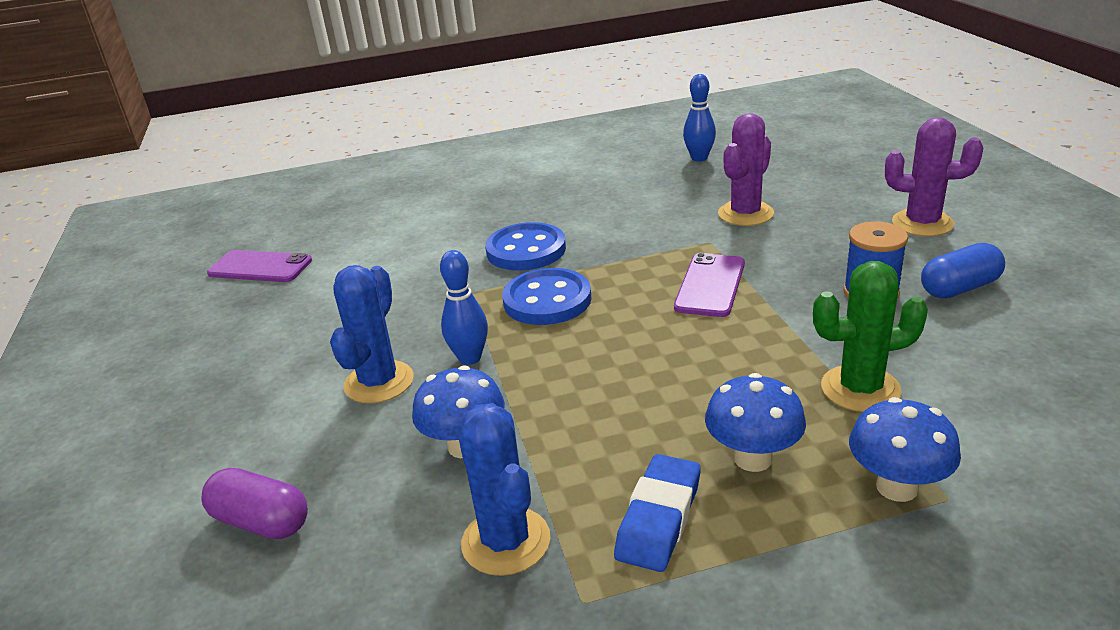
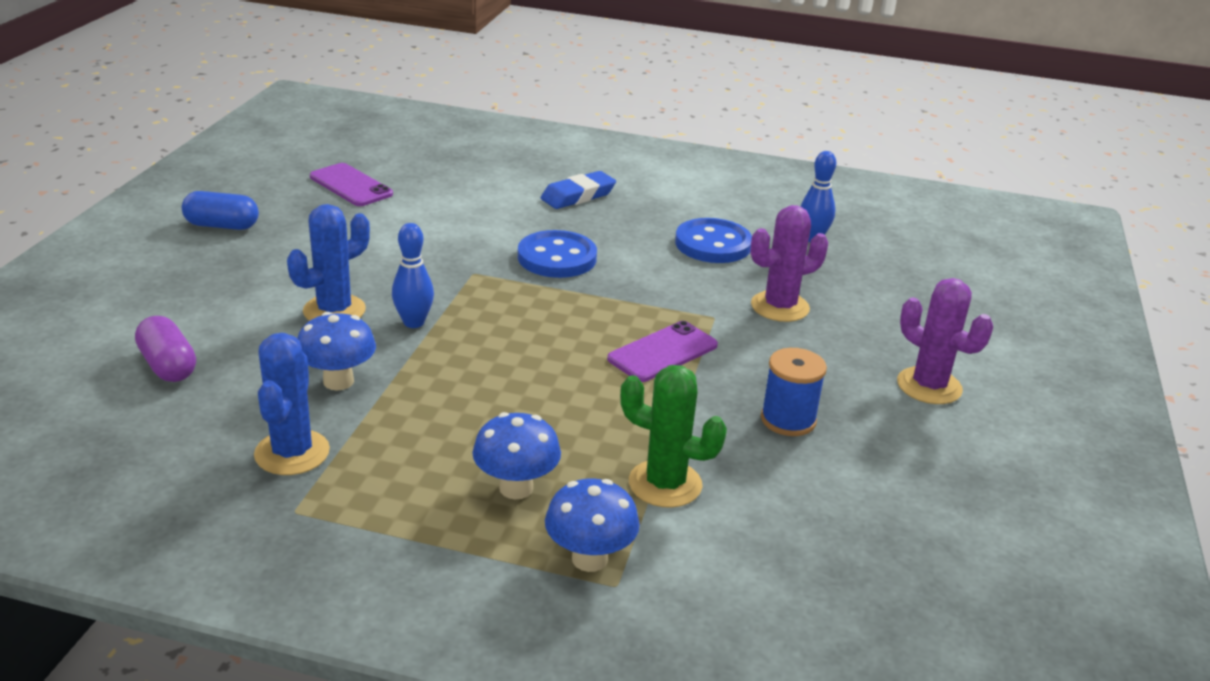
camera: 25 degrees right, 0 degrees up
(547, 300) = (522, 305): blue button -> blue button (713, 244)
(659, 518) = (402, 490): blue eraser -> blue eraser (578, 196)
(959, 288) = (871, 453): blue capsule -> blue capsule (222, 226)

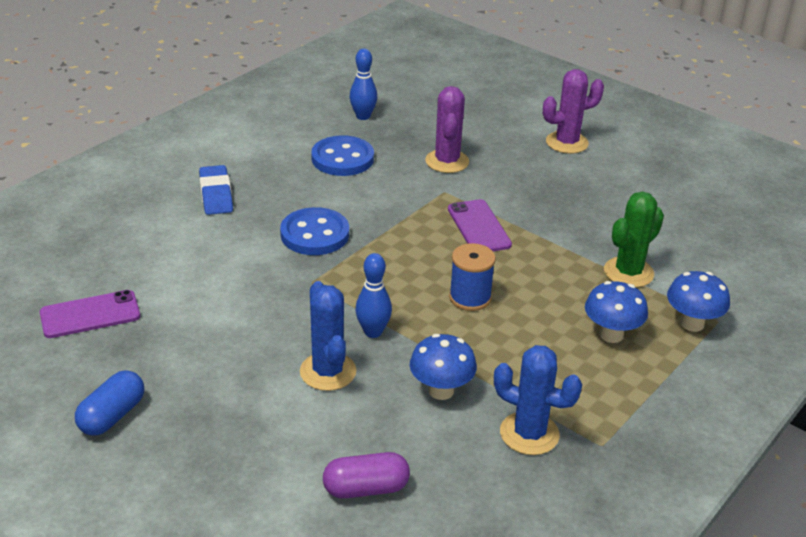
camera: 65 degrees left, 5 degrees up
(788, 420) = (580, 204): blue spool -> blue spool (470, 297)

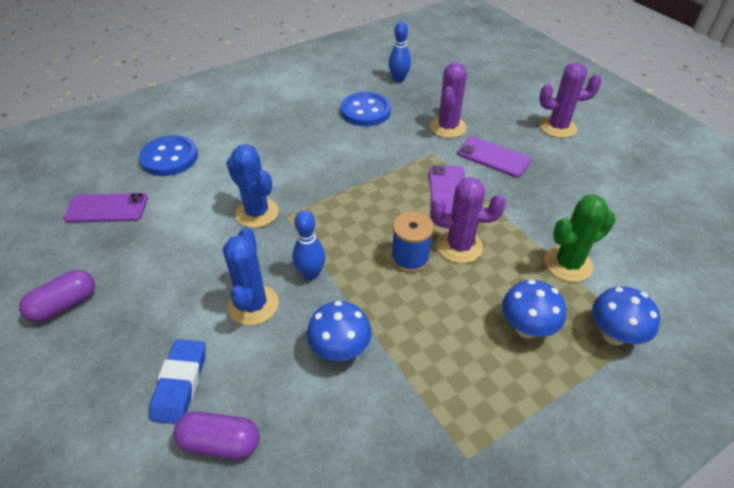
camera: 20 degrees right, 10 degrees up
(112, 416) = (64, 305): blue capsule -> purple capsule
(216, 194) = (255, 125): blue eraser -> blue eraser (180, 384)
(315, 234) = (310, 172): blue button -> blue button (169, 158)
(511, 185) = (493, 157): none -> purple phone
(515, 277) = (459, 246): none -> purple cactus
(529, 434) = (400, 422): blue cactus -> blue cactus (257, 213)

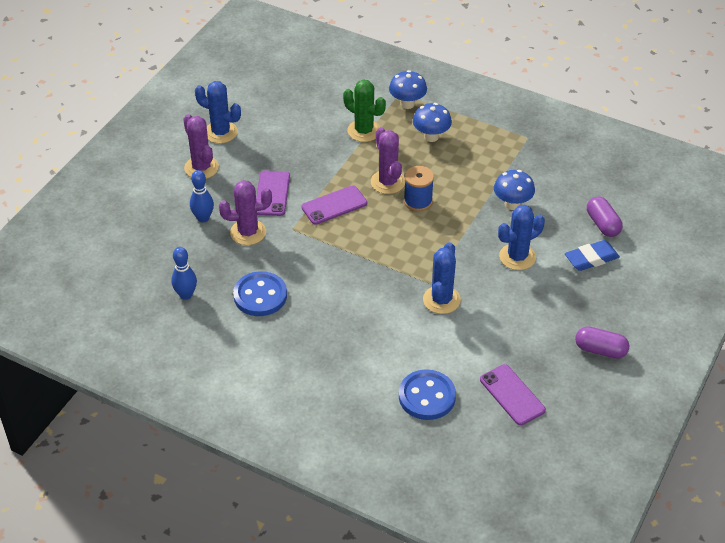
camera: 120 degrees left, 0 degrees up
(311, 274) = (471, 242): blue bowling pin -> blue bowling pin (203, 218)
(611, 154) = (221, 132): none -> blue cactus

